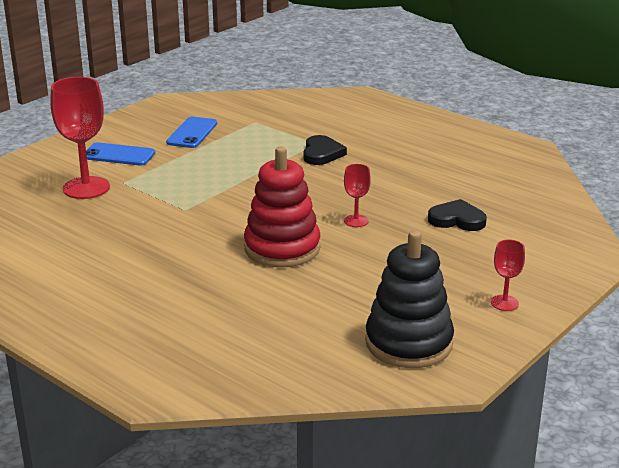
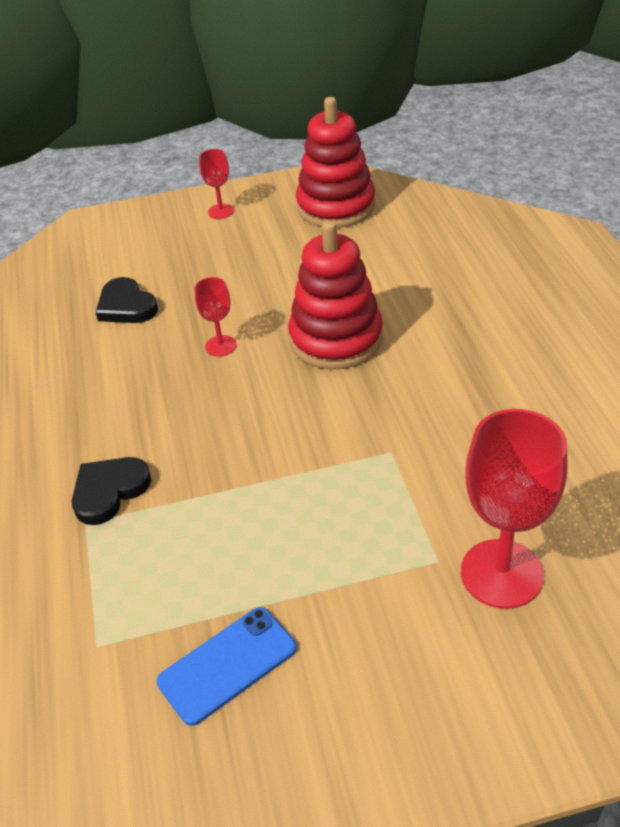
camera: 140 degrees left, 15 degrees up
(118, 155) = (399, 654): blue phone -> none
(408, 343) = (336, 206): black stacking toy -> red stacking toy

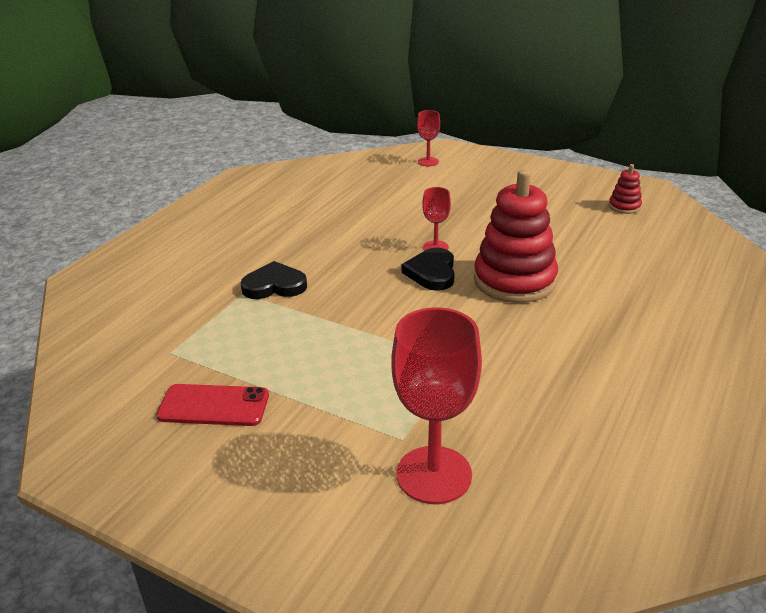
camera: 40 degrees right, 10 degrees down
(126, 306) = (410, 200): black heart -> black heart (432, 272)
(221, 211) = (538, 176): red goblet -> red goblet (428, 162)
(227, 665) = (214, 405): blue phone -> red phone
(336, 206) = (624, 206): red stacking toy -> red stacking toy, size x0.44

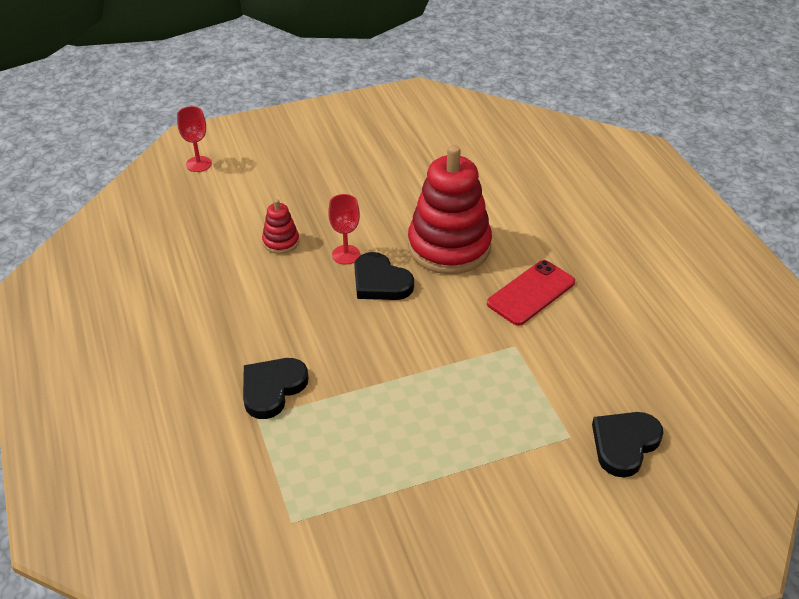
camera: 50 degrees left, 10 degrees up
(214, 405) = (409, 531): red phone -> red phone (531, 293)
(434, 475) = (624, 444): red goblet -> black heart
(624, 206) = (426, 123): red stacking toy -> red stacking toy (281, 242)

